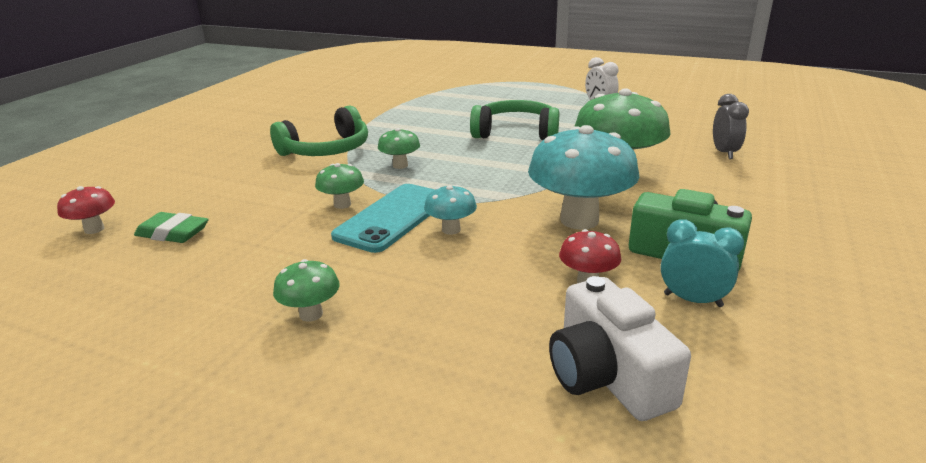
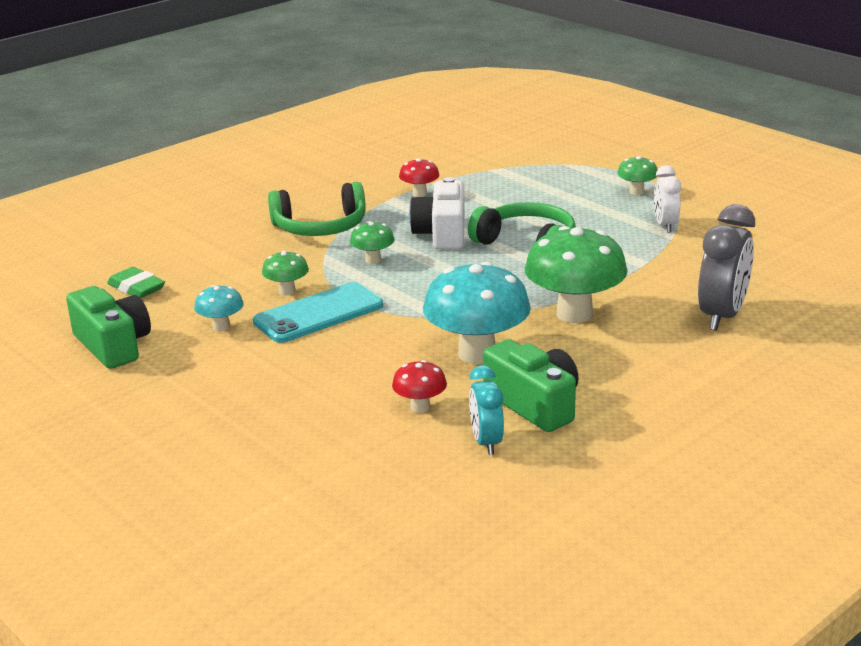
camera: 25 degrees right, 0 degrees up
(94, 229) = (81, 271): red mushroom -> red mushroom (419, 194)
(181, 298) = (113, 345): none -> green camera
(311, 314) = (192, 379): green mushroom -> green mushroom (636, 192)
(451, 230) = (356, 336): turquoise mushroom -> turquoise mushroom (221, 327)
(607, 375) = (356, 473): white camera -> white camera (442, 233)
(693, 300) = (486, 442): turquoise clock -> turquoise clock turned 150 degrees counterclockwise
(724, 153) = (722, 316): grey clock -> grey clock, size x1.65

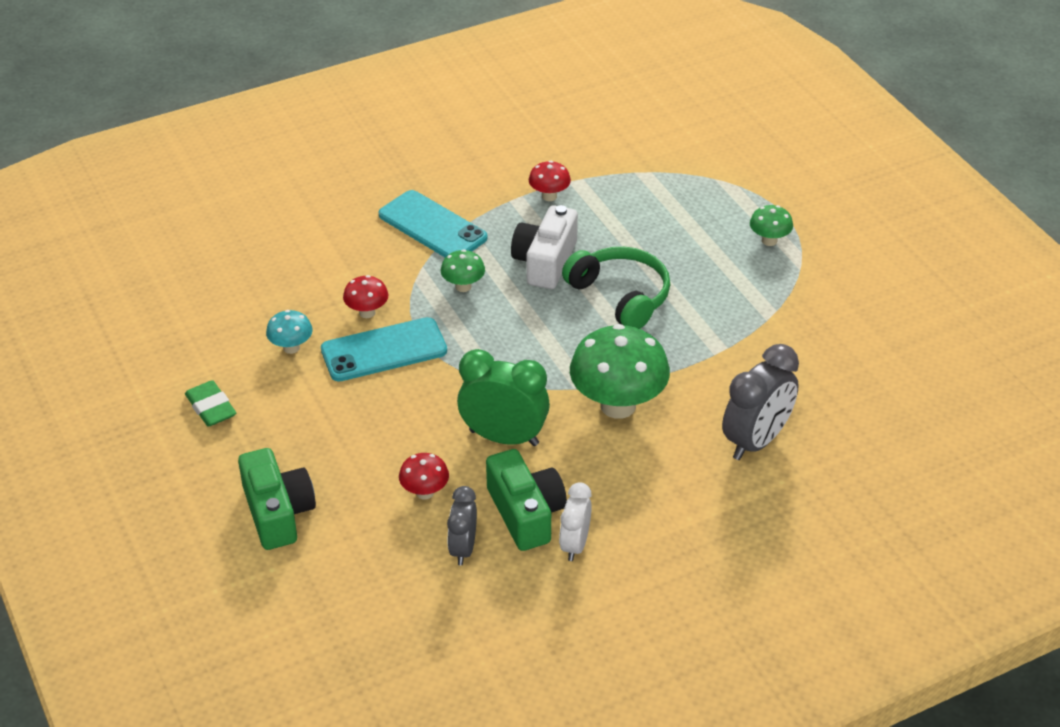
camera: 15 degrees right, 15 degrees up
(113, 345) = (190, 350): green camera -> green camera (278, 512)
(136, 288) = (234, 277): green eraser -> green eraser (211, 408)
(287, 291) = (367, 312): green mushroom -> red mushroom
(320, 227) = (432, 226): green headphones -> turquoise phone
(477, 354) = (504, 437): turquoise mushroom -> green clock
(486, 442) = (463, 549): turquoise clock -> grey clock
(665, 225) = (771, 298): white clock -> white clock (575, 545)

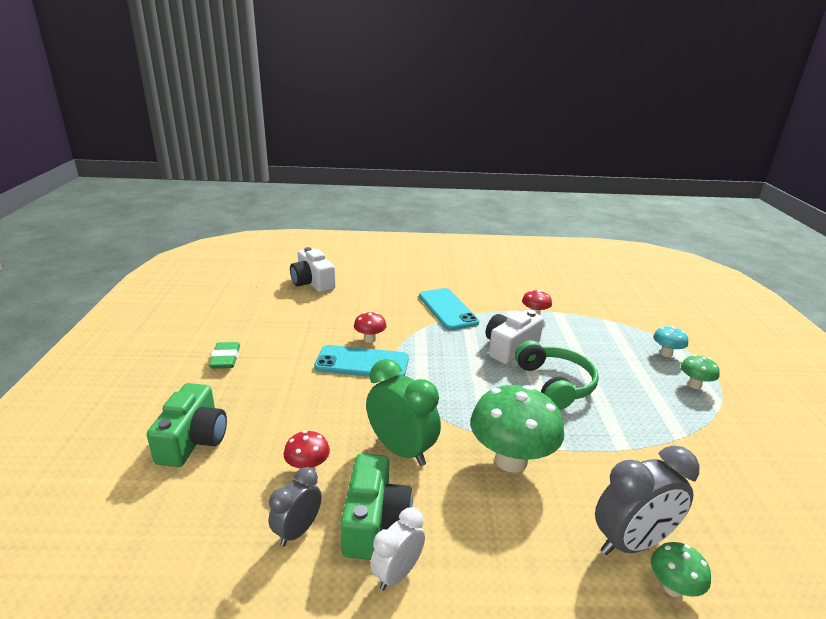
camera: 25 degrees right, 15 degrees down
(210, 245) = (312, 282): none -> white camera
(291, 348) = (306, 343): turquoise mushroom -> turquoise mushroom (666, 353)
(463, 286) = (443, 344): green mushroom -> green mushroom (672, 588)

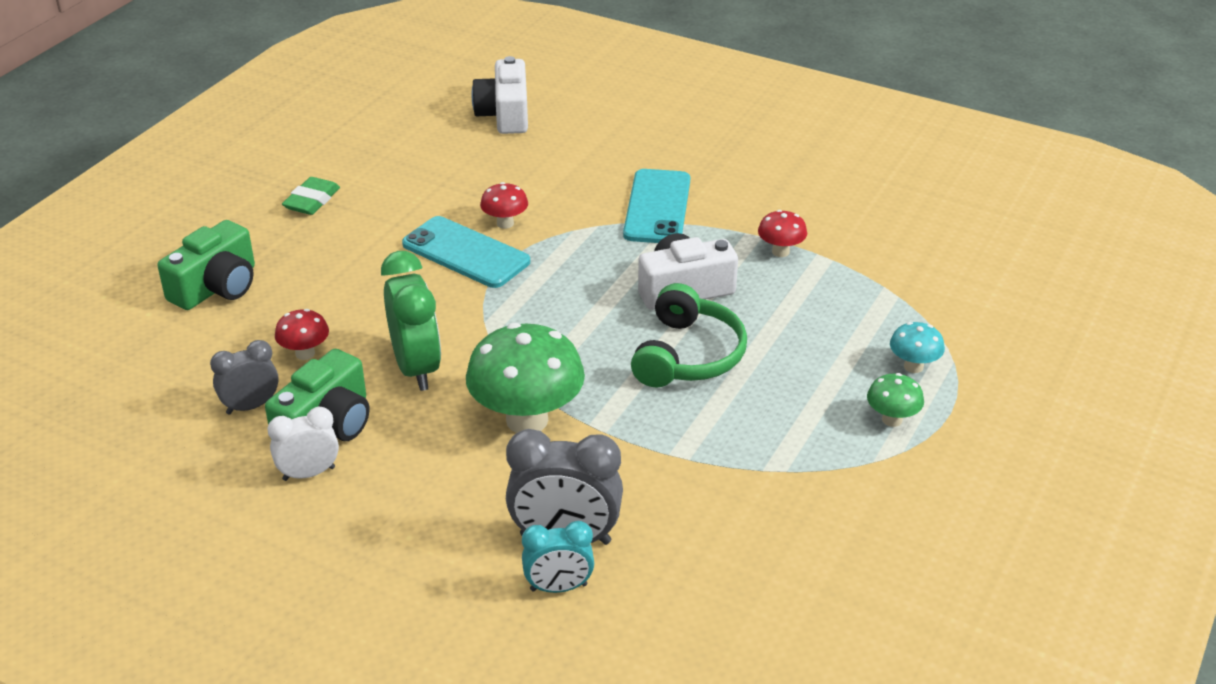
camera: 30 degrees right, 10 degrees up
(672, 588) = (558, 587): green mushroom -> turquoise clock

